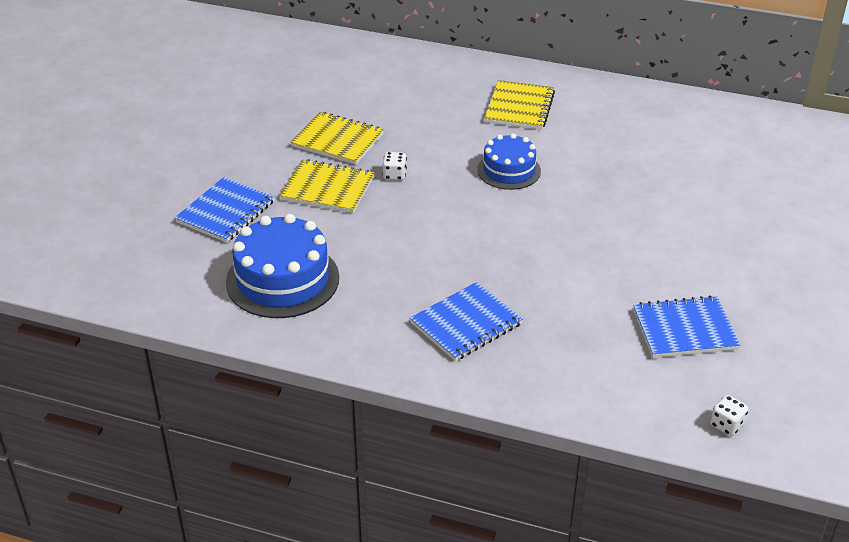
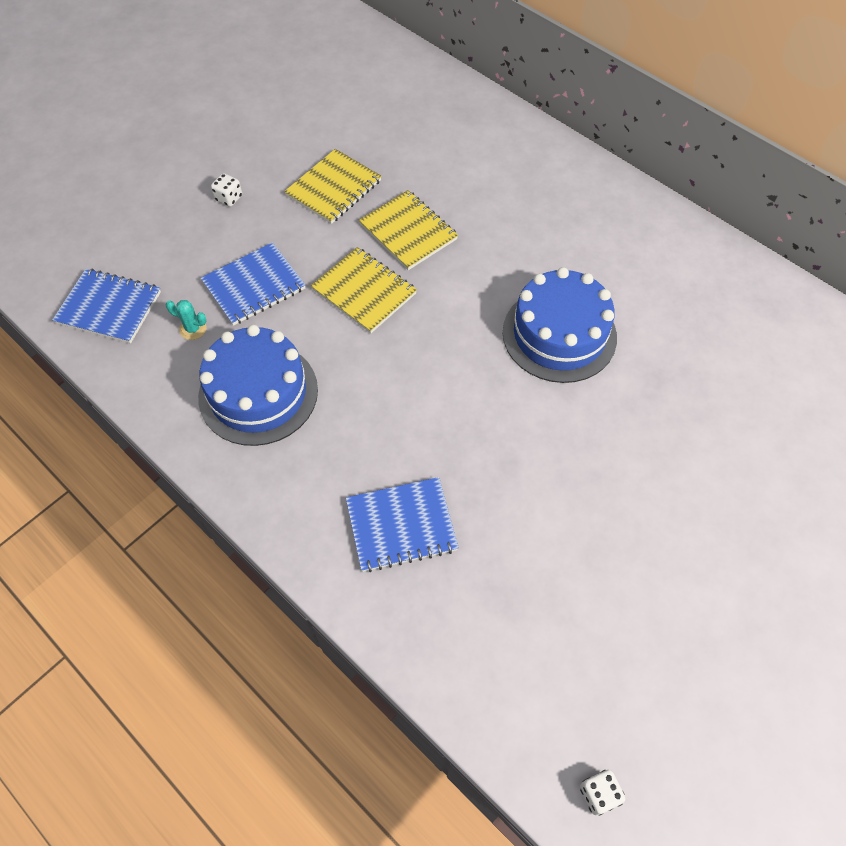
camera: 25 degrees right, 20 degrees up
(190, 256) = (193, 329): none -> turquoise cactus
(394, 175) = (439, 298): white dice -> white dice (229, 198)
(509, 170) = (559, 334): blue cake -> blue cake, size x1.60
(519, 107) = (618, 251): yellow notebook -> yellow notebook (333, 188)
(684, 329) = (627, 635): blue notebook -> blue notebook (109, 308)

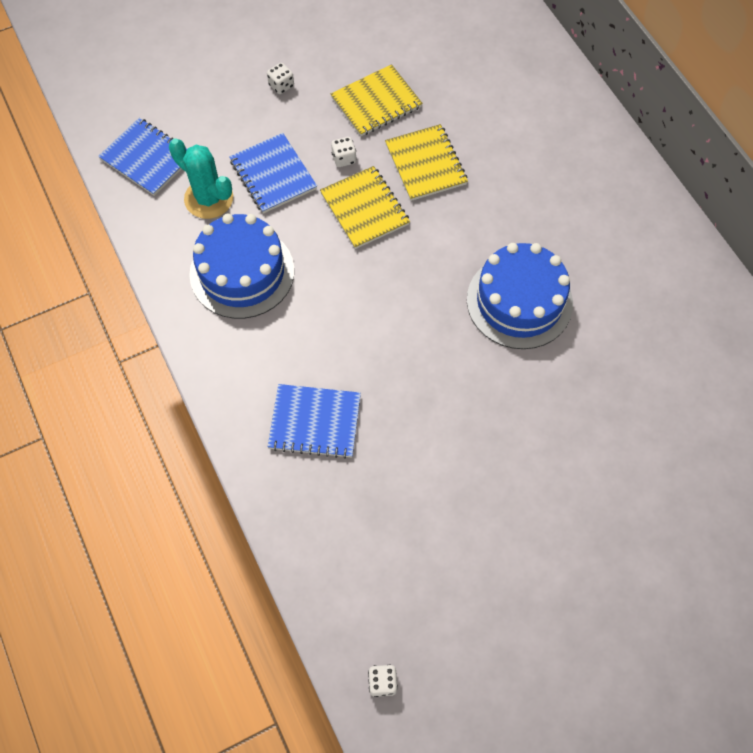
camera: 20 degrees right, 5 degrees up
(193, 329) = (209, 198): turquoise cactus -> turquoise cactus, size x2.04
(254, 286) = (273, 175): blue notebook -> blue notebook turned 75 degrees clockwise
(322, 249) = (344, 159): none -> white dice

